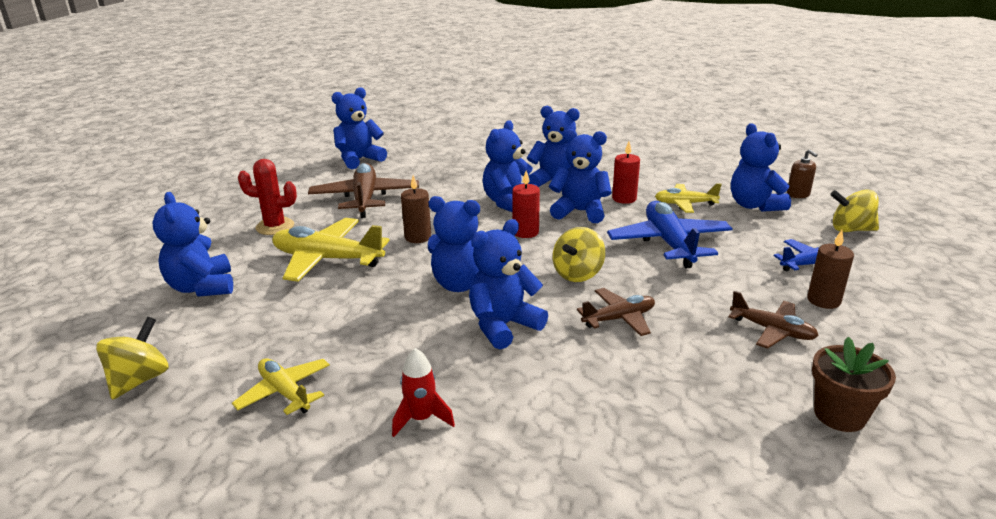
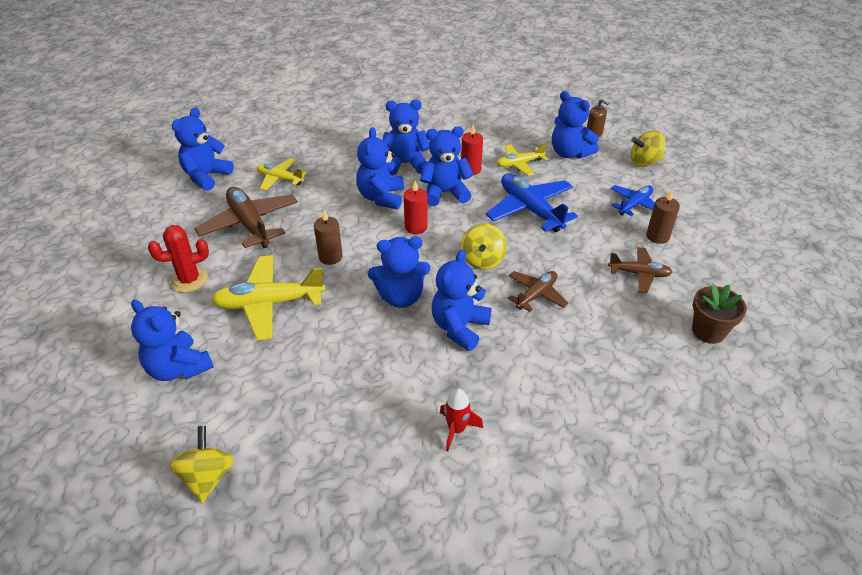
camera: 25 degrees left, 15 degrees up
(285, 392) = (339, 444): yellow plane -> yellow plane (280, 179)

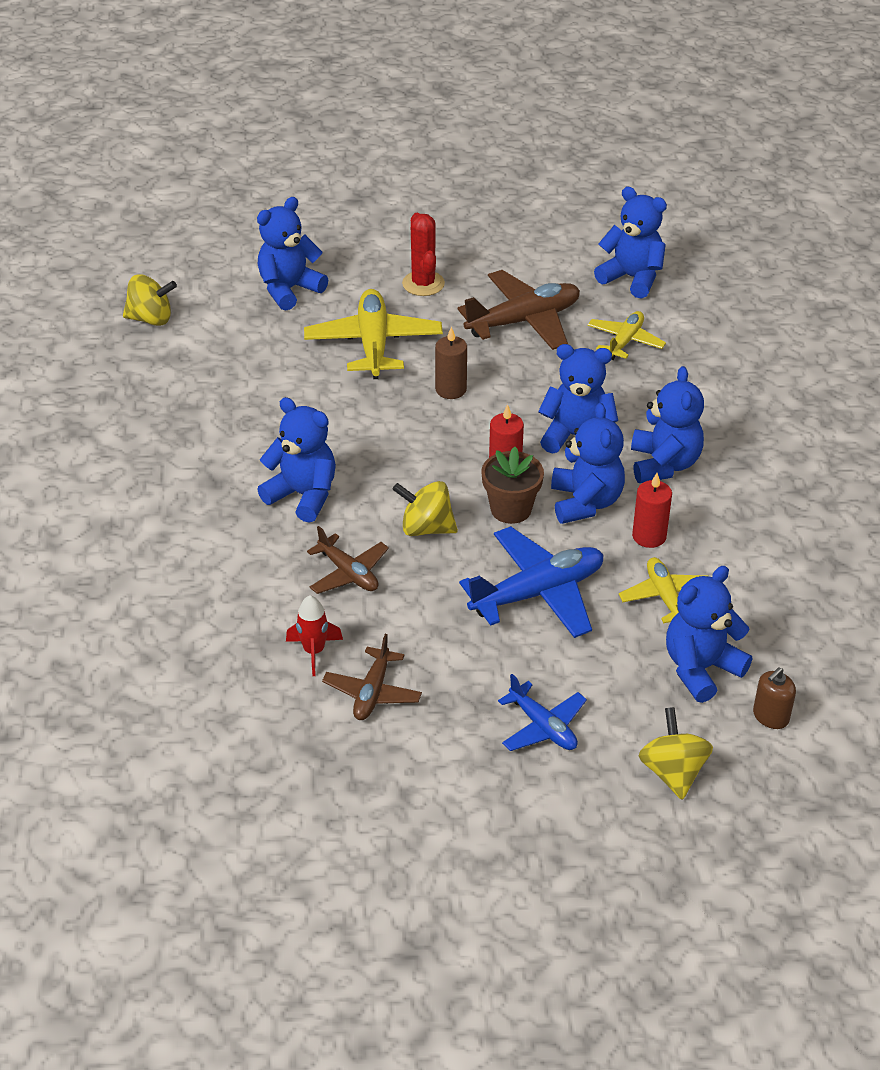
camera: 95 degrees right, 0 degrees up
(401, 297) = (366, 448): blue teddy bear -> none
(456, 430) = (154, 481): red rocket -> red rocket (314, 651)
(657, 236) = (456, 736): brown candle -> none
(708, 331) = (244, 741): brown flower pot -> brown flower pot (511, 509)

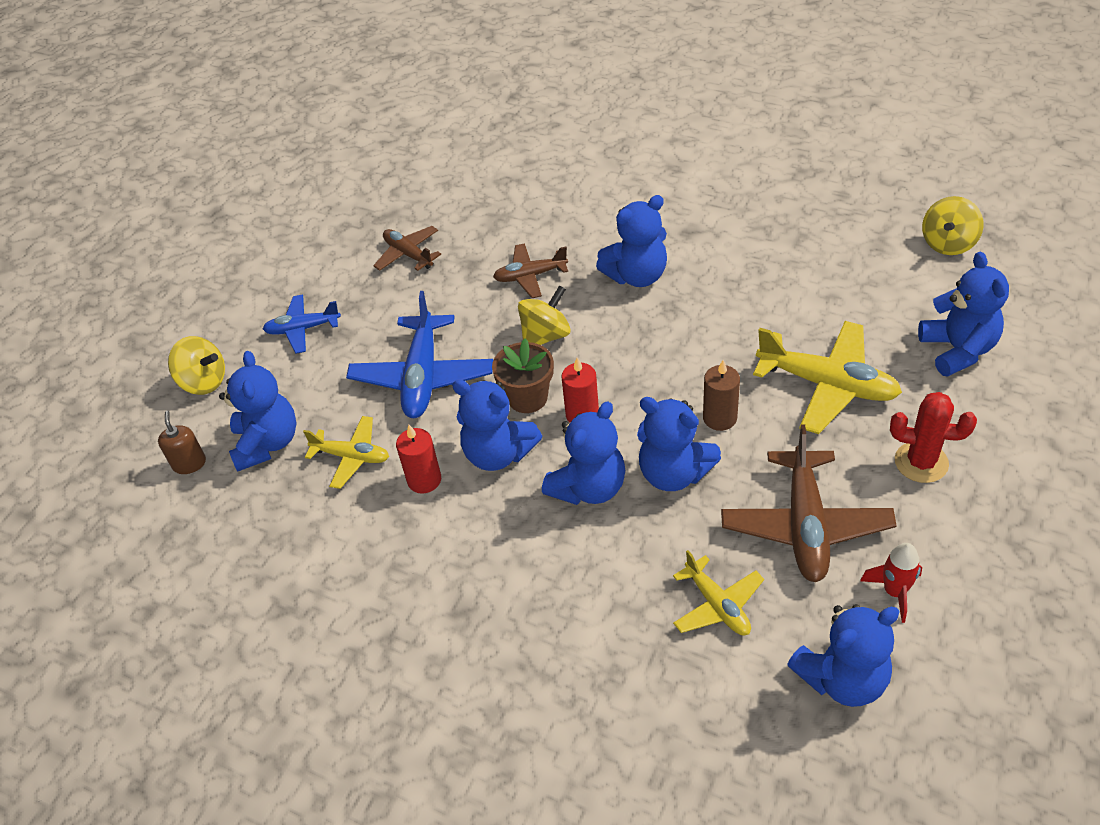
camera: 125 degrees right, 5 degrees up
(314, 651) = (468, 237): red rocket -> red rocket (894, 592)
(664, 464) = (503, 539): blue teddy bear -> blue teddy bear (673, 473)

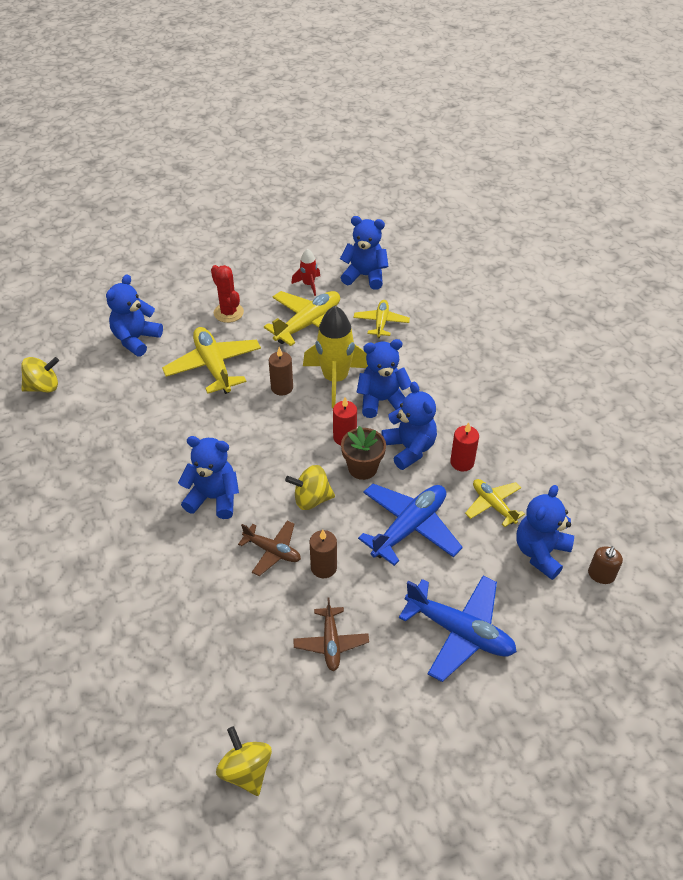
camera: 145 degrees left, 0 degrees up
(204, 382) = (560, 638): yellow spinning top -> yellow spinning top (246, 770)
(303, 329) = (459, 632): blue plane -> blue plane, size x1.70
(470, 294) = (323, 567): none -> brown candle
(673, 473) = (335, 379): blue teddy bear -> yellow rocket
(805, 525) = (308, 324): brown plane -> yellow plane

